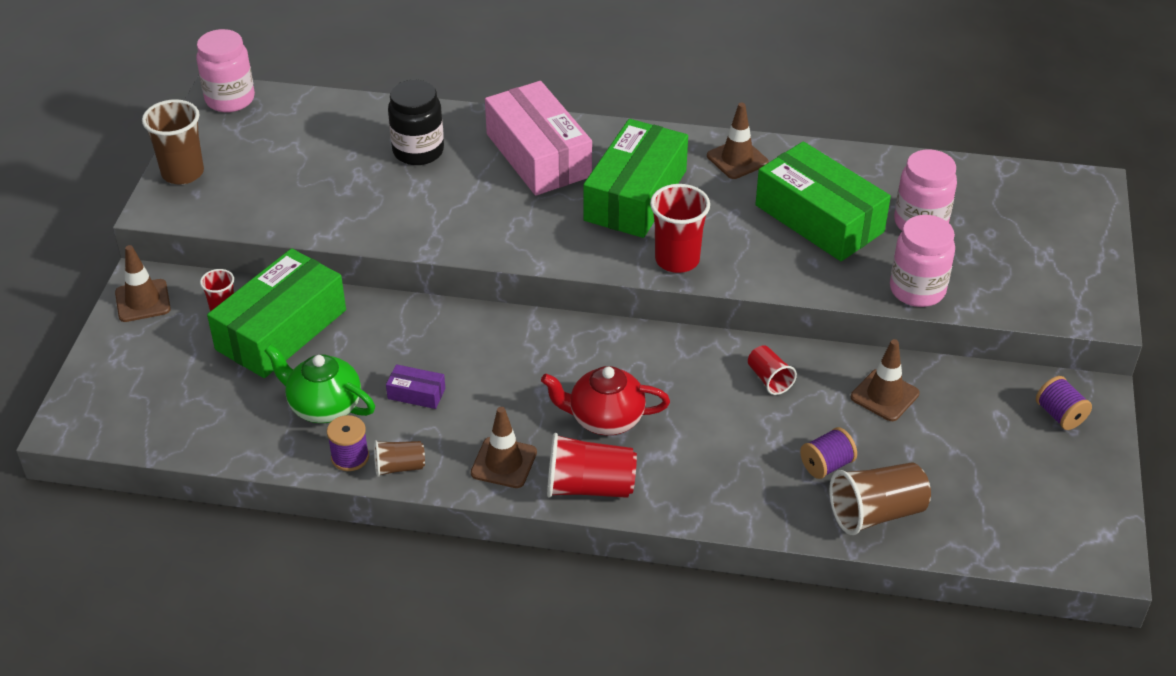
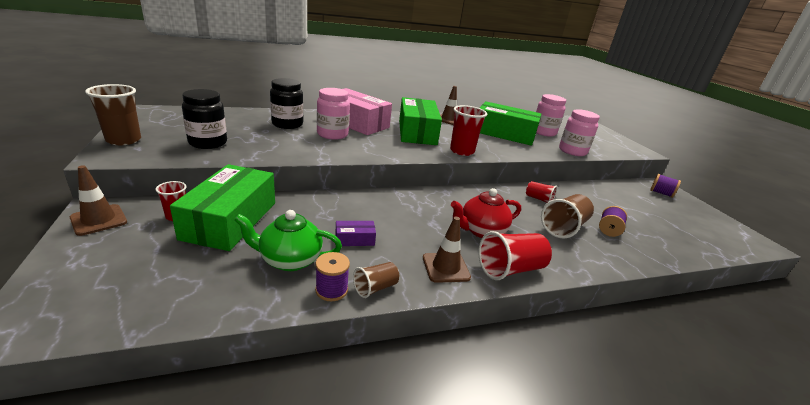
camera: 30 degrees left, 15 degrees down
(230, 99) = (151, 111): pink jar -> pink jar (332, 134)
(285, 191) = (208, 143): none -> black jar
(876, 513) = (657, 247): brown cup -> brown cup (564, 227)
(884, 395) = (592, 197): brown traffic cone -> none

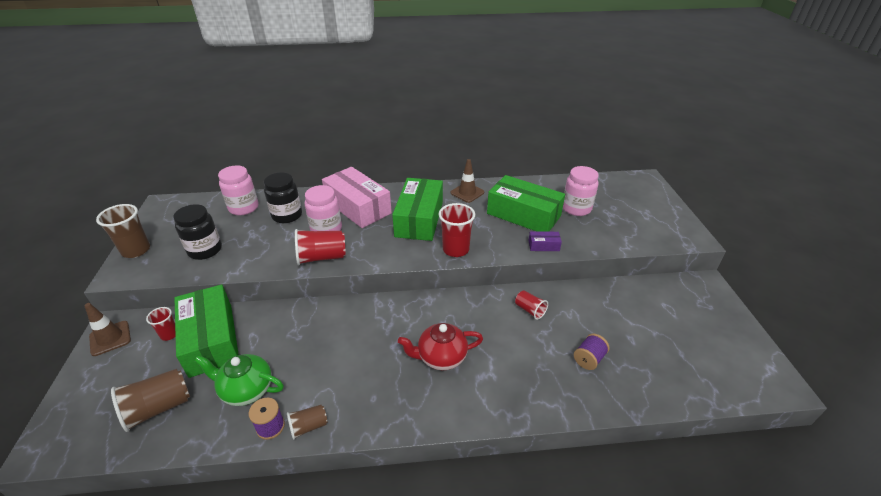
camera: 15 degrees right, 10 degrees up
(230, 220) = (211, 339): green box -> green box turned 45 degrees counterclockwise
(354, 239) = (311, 366): purple box -> purple box (543, 246)
(445, 267) = (383, 405): brown traffic cone -> none
(510, 269) = (447, 410): red cup -> red cup (321, 257)
(564, 227) = (536, 354): brown cup -> brown cup (158, 408)
(572, 151) = (594, 243): pink jar -> pink jar (243, 208)
(661, 193) = (697, 299): purple spool -> none

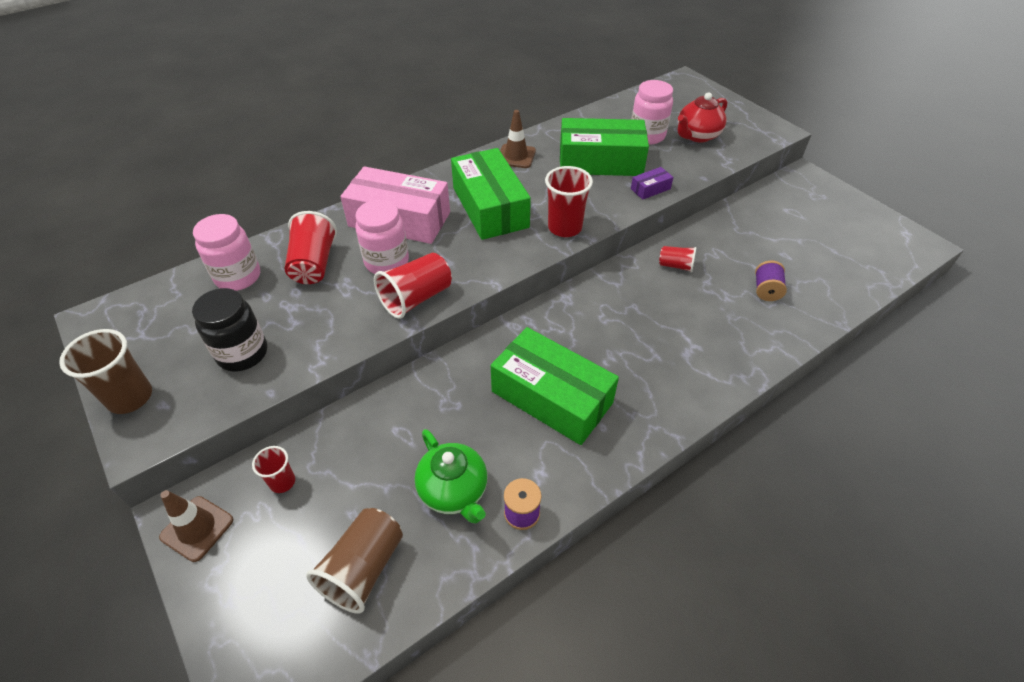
camera: 30 degrees left, 10 degrees up
(211, 339) = (348, 460): green box -> green box (551, 397)
(246, 390) = (454, 491): green teapot -> green teapot turned 105 degrees counterclockwise
(287, 215) = (314, 264): black jar -> red cup
(308, 426) = (563, 490): brown cup -> none
(441, 357) = (633, 353): red teapot -> red teapot (697, 136)

